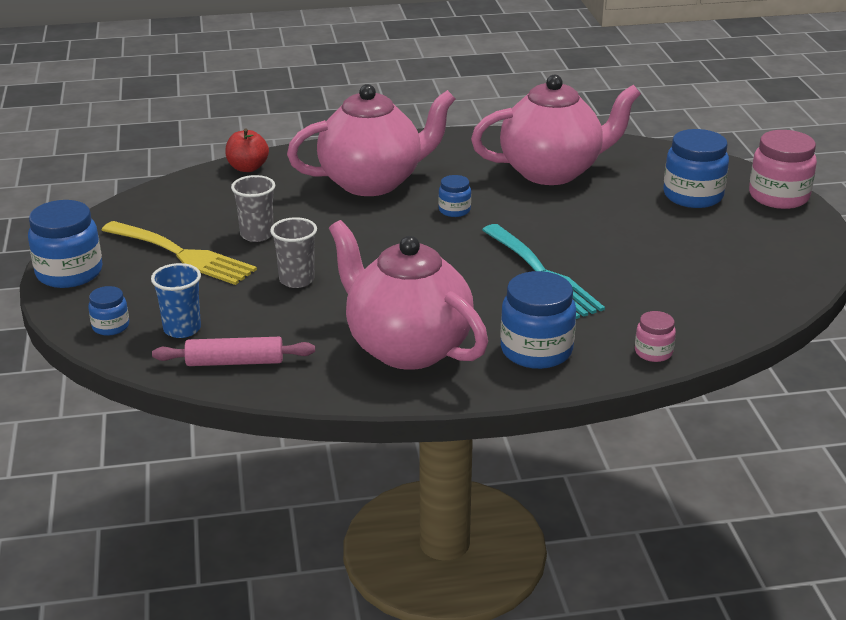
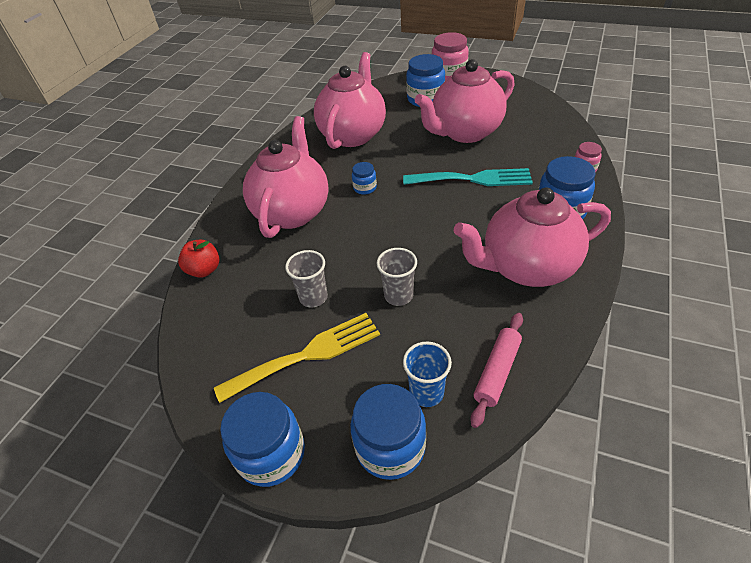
camera: 55 degrees left, 15 degrees up
(110, 326) = (390, 447): blue jar -> blue jar, size x1.90
(642, 244) = (465, 132): none -> pink teapot

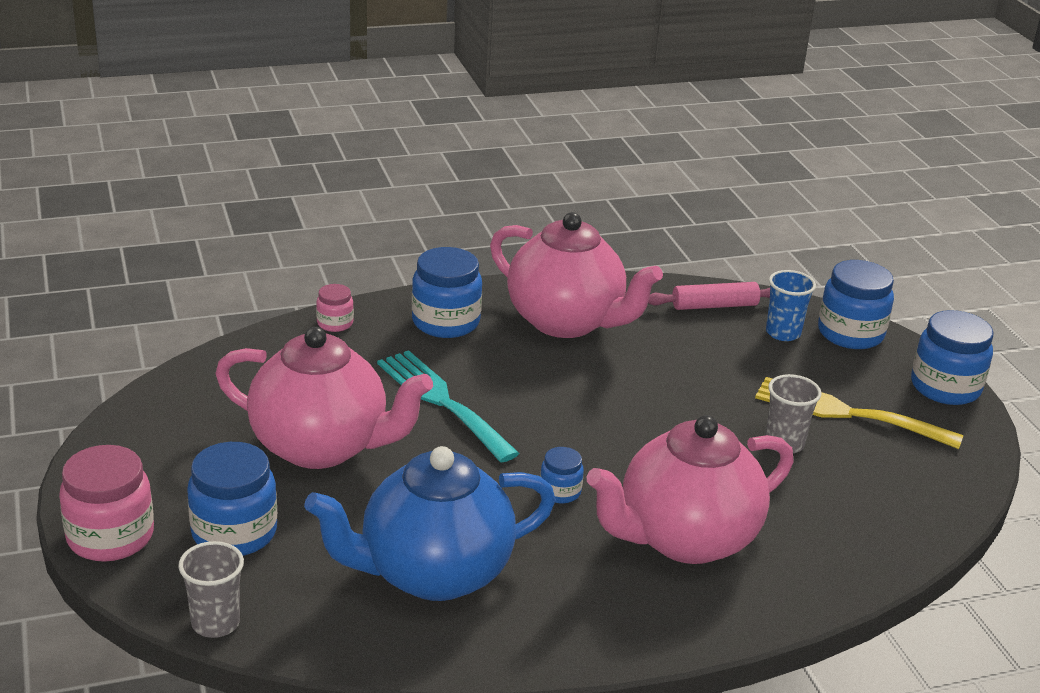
camera: 135 degrees left, 15 degrees down
(204, 270) = (872, 559): red apple -> none
(353, 134) = (433, 573): pink teapot -> blue teapot
(398, 295) = (705, 387): grey cup -> grey cup (215, 623)

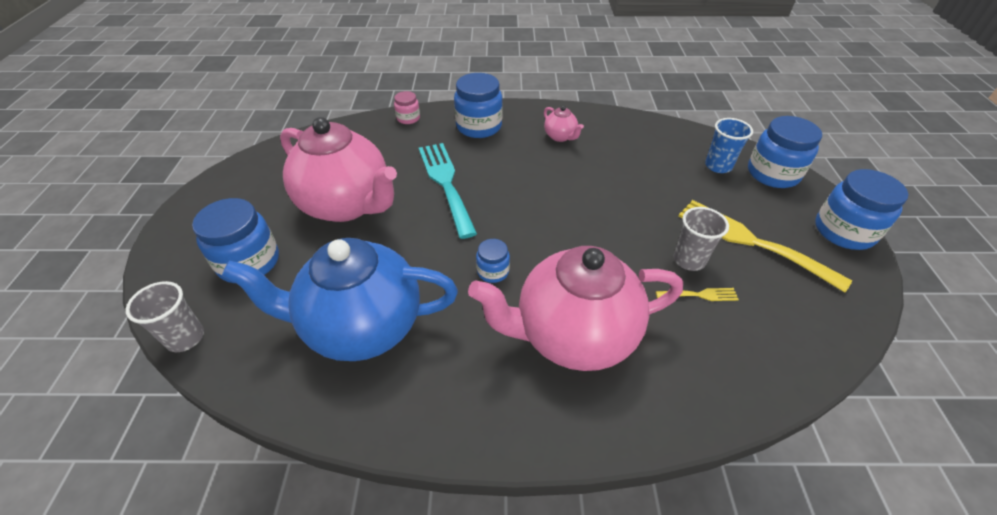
camera: 20 degrees right, 15 degrees up
(110, 537) = (171, 250): pink jar -> none
(566, 322) = (560, 137): pink teapot -> pink teapot, size x0.41
(714, 306) = (672, 138): pink rolling pin -> none
(808, 477) = (700, 295): none -> yellow fork

